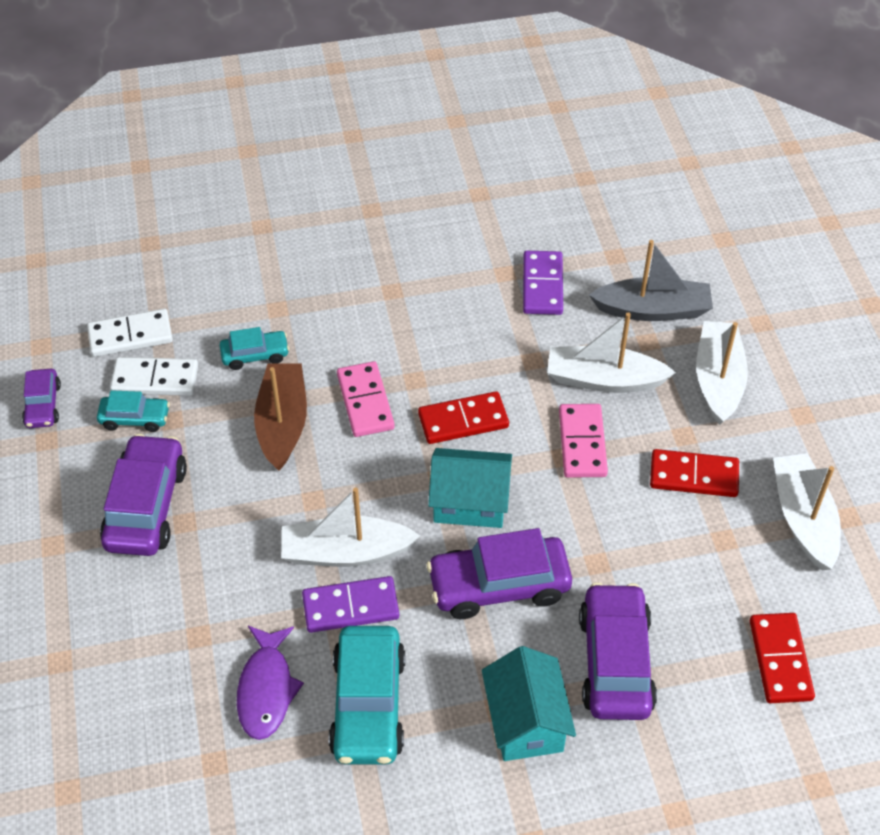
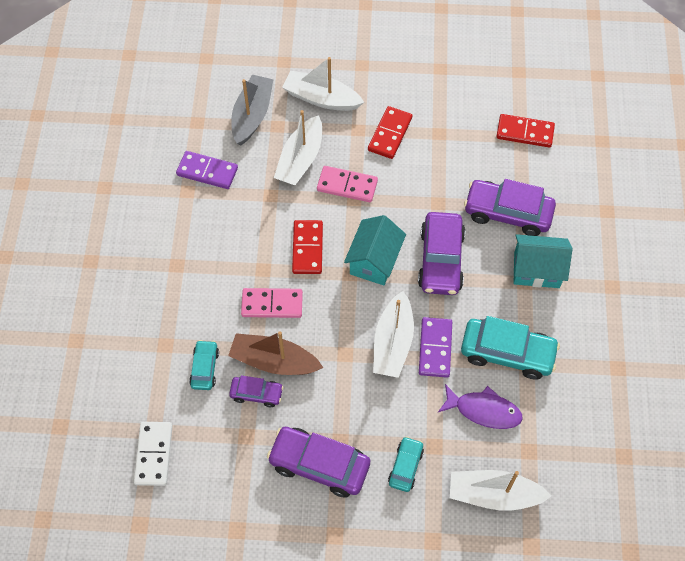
camera: 75 degrees left, 10 degrees up
(43, 405) = (201, 529): purple car -> purple car (256, 394)
(135, 418) = (237, 462): turquoise car -> turquoise car (405, 466)
(155, 379) = (204, 442): white domino -> none
(803, 518) = (435, 90): white boat -> white boat (493, 494)

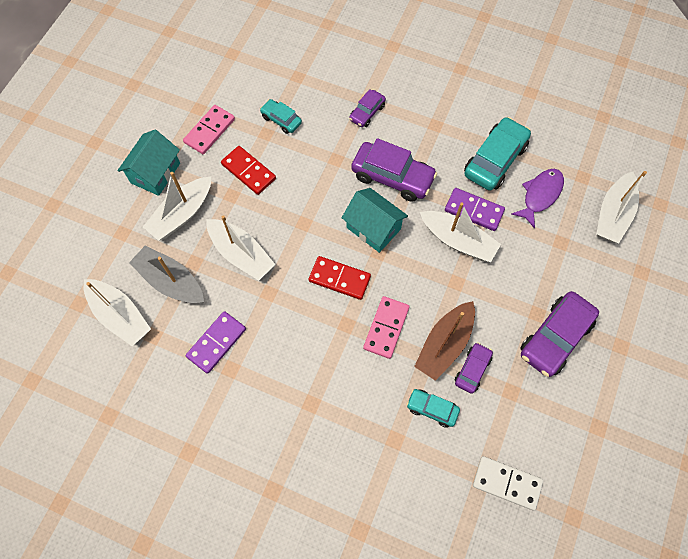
camera: 70 degrees left, 5 degrees up
(206, 91) = (120, 316): none -> white boat
(347, 185) = (287, 224): pink domino -> pink domino (209, 131)
(405, 466) = (573, 270): turquoise car -> turquoise car (281, 120)
(507, 213) = (367, 112): purple car -> purple car, size x0.55
(525, 132) = (294, 72): red domino -> none
(536, 270) = (427, 112): turquoise house -> turquoise house (155, 173)

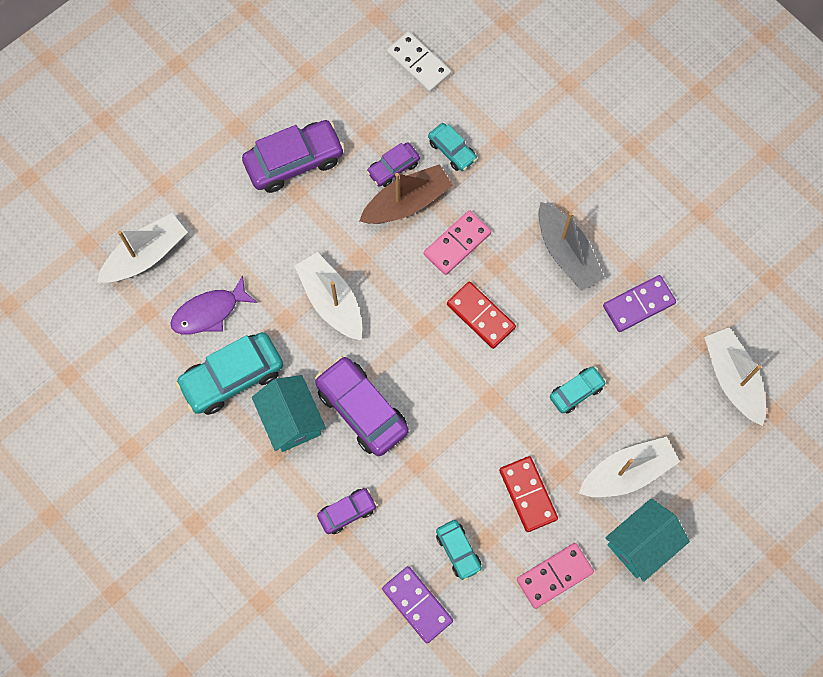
camera: 155 degrees left, 5 degrees up
(170, 281) = (666, 394): grey boat -> grey boat (566, 253)
(241, 254) = (576, 392): white boat -> turquoise car
(373, 228) = (415, 357): turquoise house -> turquoise house (291, 420)
(474, 210) = (293, 327): purple domino -> purple domino (417, 605)

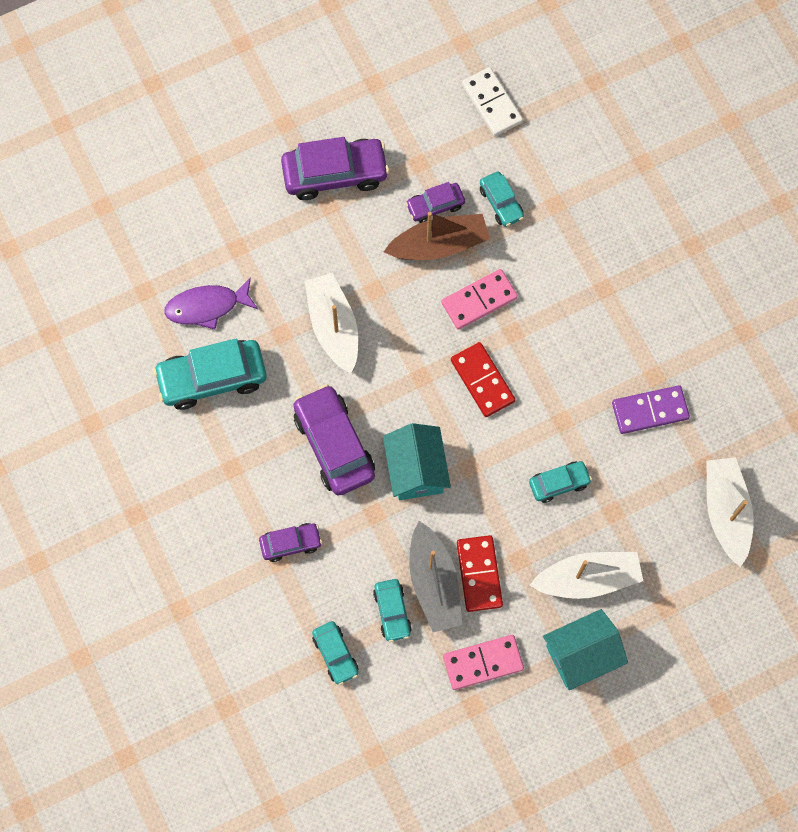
camera: 15 degrees right, 0 degrees up
(146, 255) = (159, 233): white boat -> none
(291, 420) = (260, 436): turquoise house -> turquoise house (416, 470)
(417, 605) = (335, 654): purple domino -> turquoise car
(566, 253) = (590, 338): grey boat -> grey boat (434, 583)

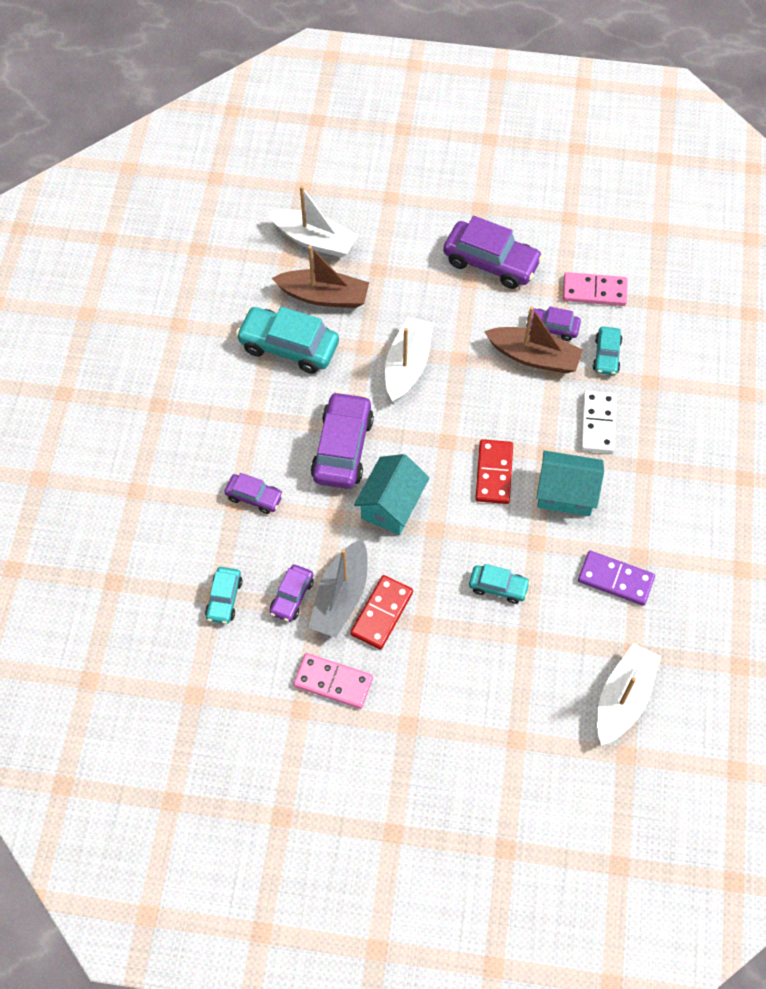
camera: 35 degrees right, 10 degrees down
(207, 306) = (324, 296): purple fish -> brown boat
(392, 612) = (292, 596): turquoise car -> purple car
(479, 300) = (535, 414): pink domino -> pink domino (594, 291)
(491, 103) = (652, 282): white domino -> white domino (598, 423)
(581, 654) = (418, 730): turquoise house -> turquoise house (566, 493)
(588, 579) = (467, 674): white boat -> white boat (314, 240)

